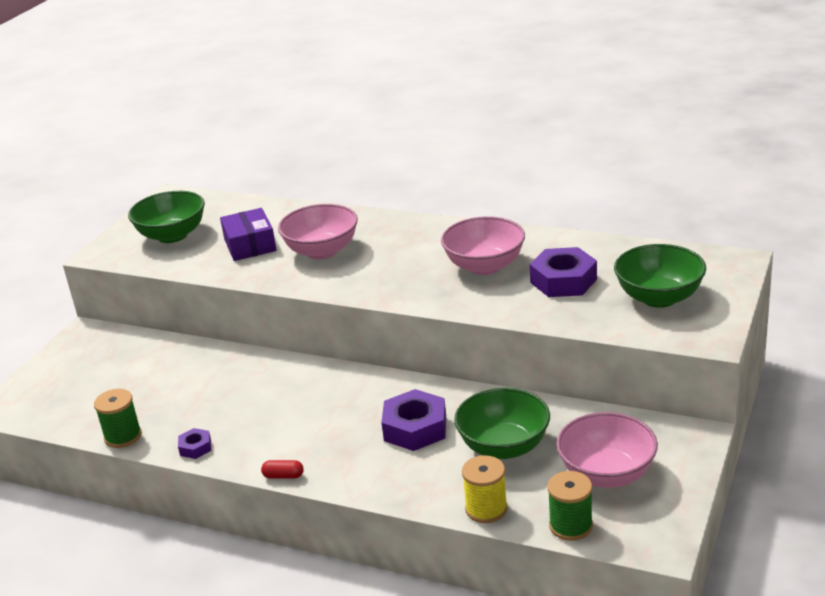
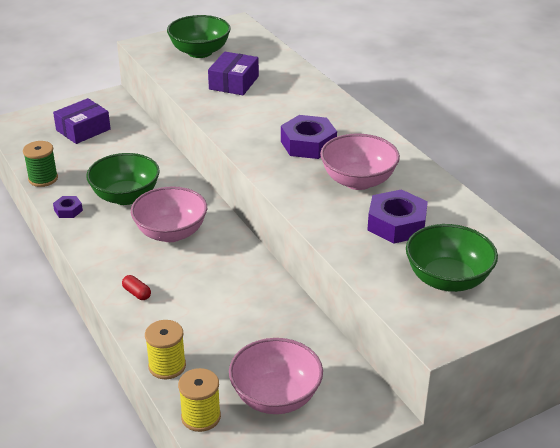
camera: 35 degrees right, 5 degrees up
(99, 374) = (83, 130): none -> purple box
(283, 476) = (87, 261): red capsule -> red capsule (137, 293)
(322, 251) = (270, 110): pink bowl -> pink bowl (171, 233)
(415, 428) = (202, 279): purple nut -> purple nut (308, 144)
(504, 447) = (238, 330): green bowl -> green bowl (125, 196)
(571, 526) = (201, 417): green spool -> yellow spool

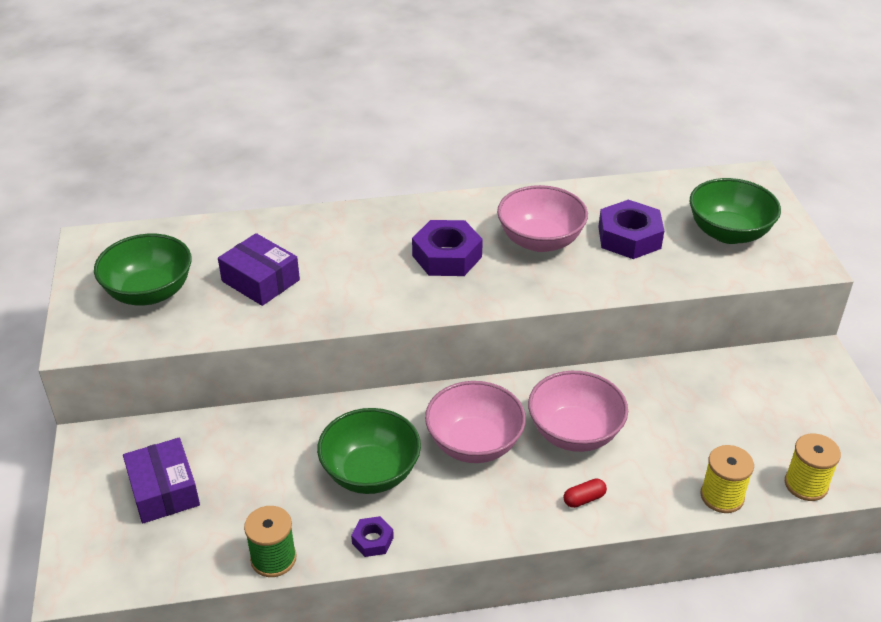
camera: 70 degrees left, 5 degrees up
(276, 397) = (786, 421): pink bowl -> pink bowl (574, 433)

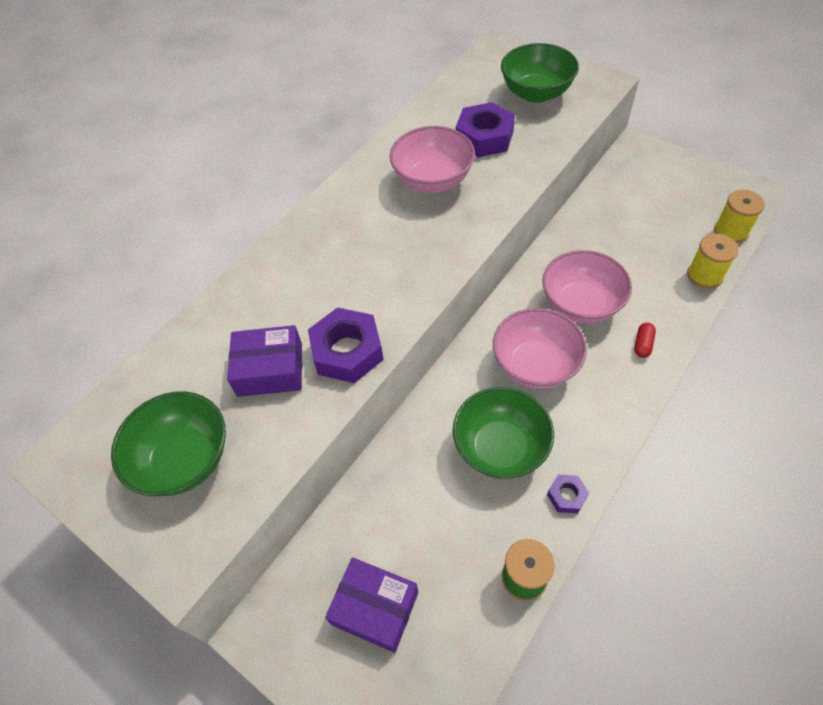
camera: 40 degrees left, 15 degrees up
(447, 256) = (386, 239): purple nut -> purple nut (347, 351)

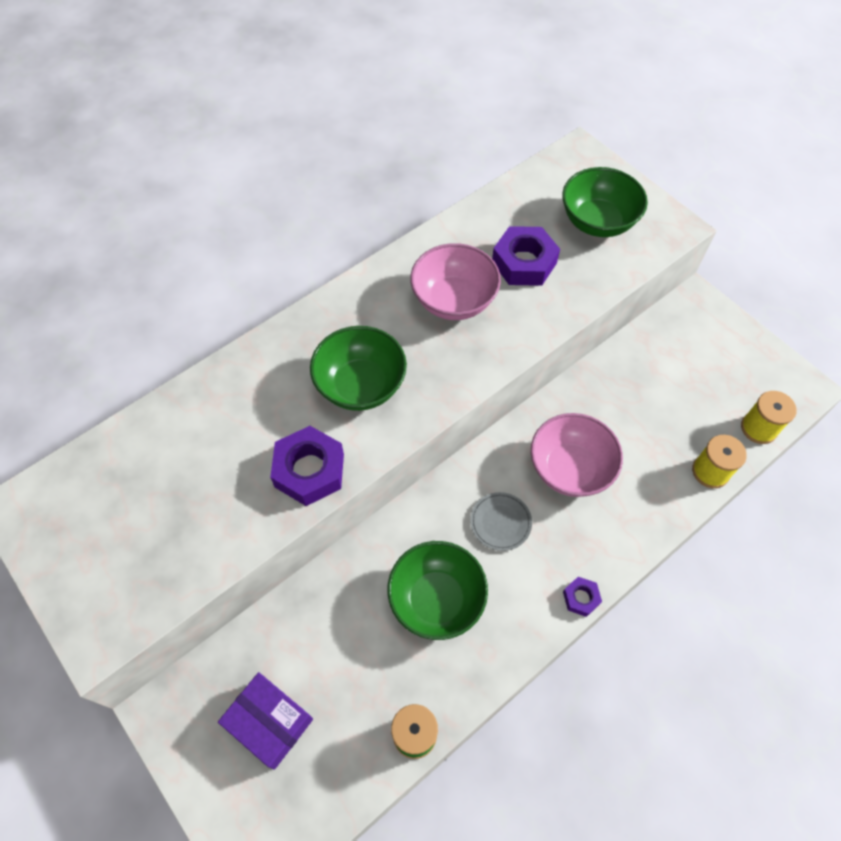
camera: 10 degrees right, 5 degrees up
(184, 460) = (129, 540): green bowl -> green bowl (360, 385)
(270, 370) = (231, 469): purple box -> none
(535, 365) = (500, 522): pink bowl -> grey plate
(566, 496) = (483, 667): purple nut -> purple nut (581, 598)
(642, 344) = (616, 530): red capsule -> none

